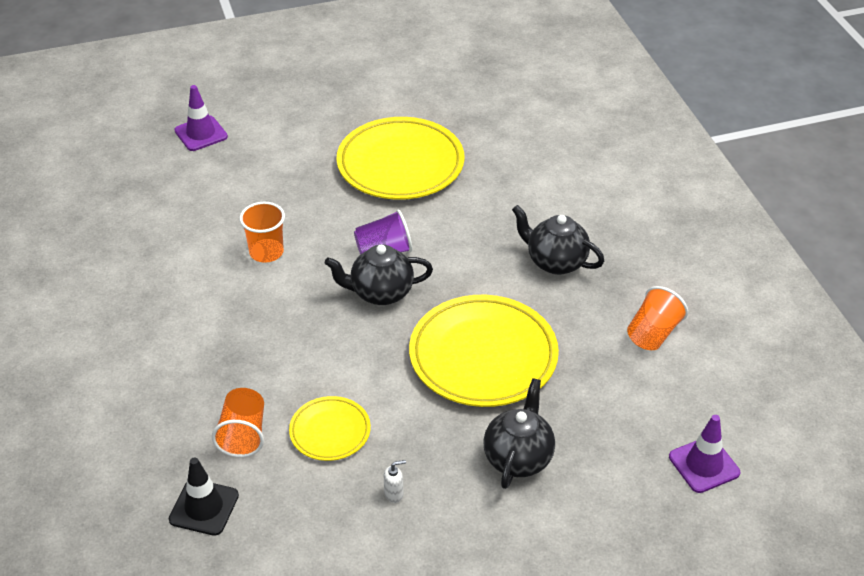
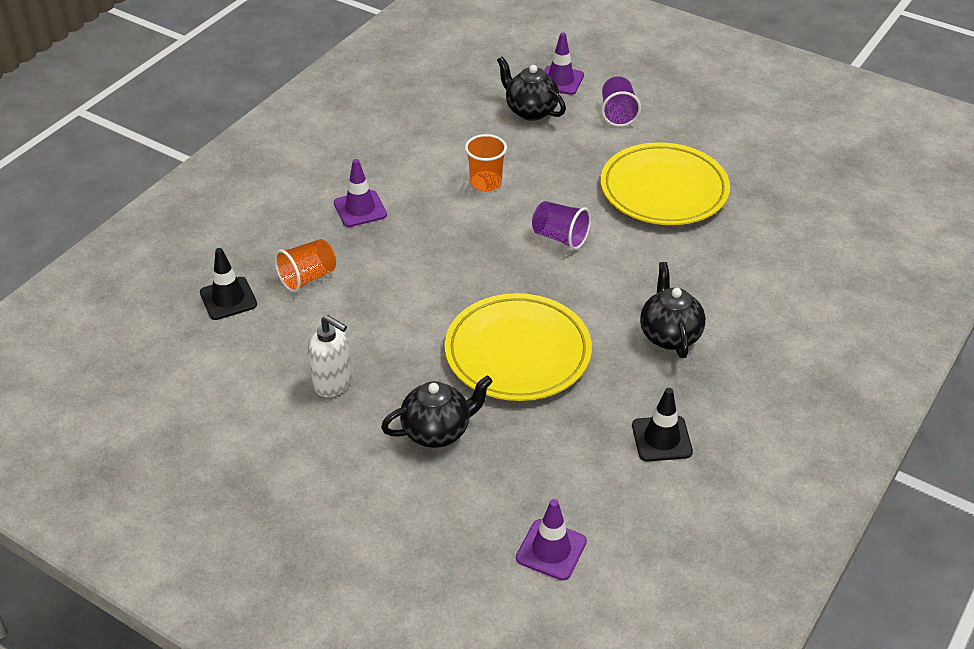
camera: 50 degrees right, 0 degrees up
(198, 348) = (360, 209): none -> purple traffic cone
(283, 130) = (617, 114): none -> purple cup
(330, 431) = (355, 317): yellow plate -> none
(380, 293) = (516, 261): black teapot -> black teapot (530, 111)
(394, 494) = (333, 383): white soap dispenser -> white soap dispenser, size x2.05
(653, 333) = (661, 439): orange cup -> black traffic cone

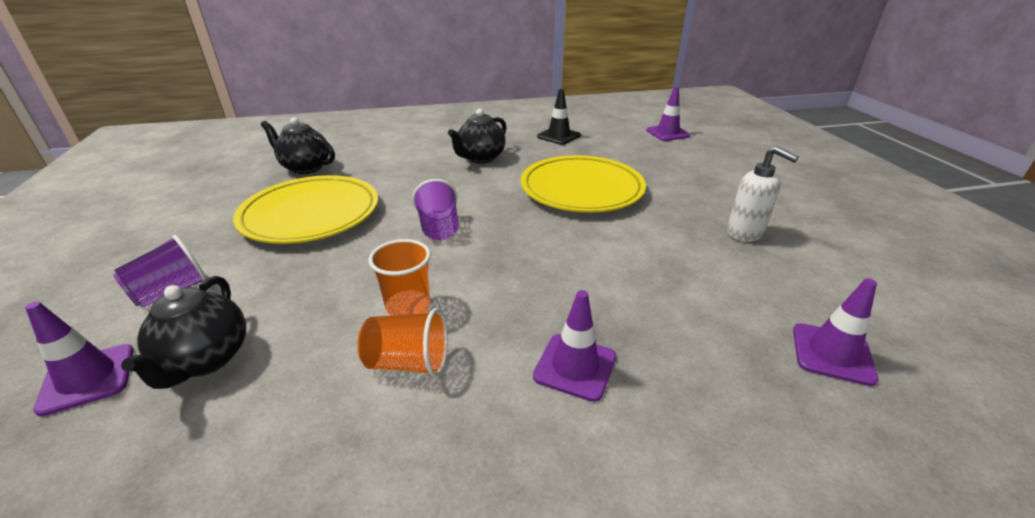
camera: 135 degrees left, 10 degrees down
(228, 299) = (832, 354): black traffic cone -> purple traffic cone
(307, 277) = (711, 323): orange cup -> orange cup (408, 363)
(333, 383) = (745, 233): white soap dispenser -> white soap dispenser turned 150 degrees clockwise
(437, 431) = (684, 183): black teapot -> black teapot (305, 168)

